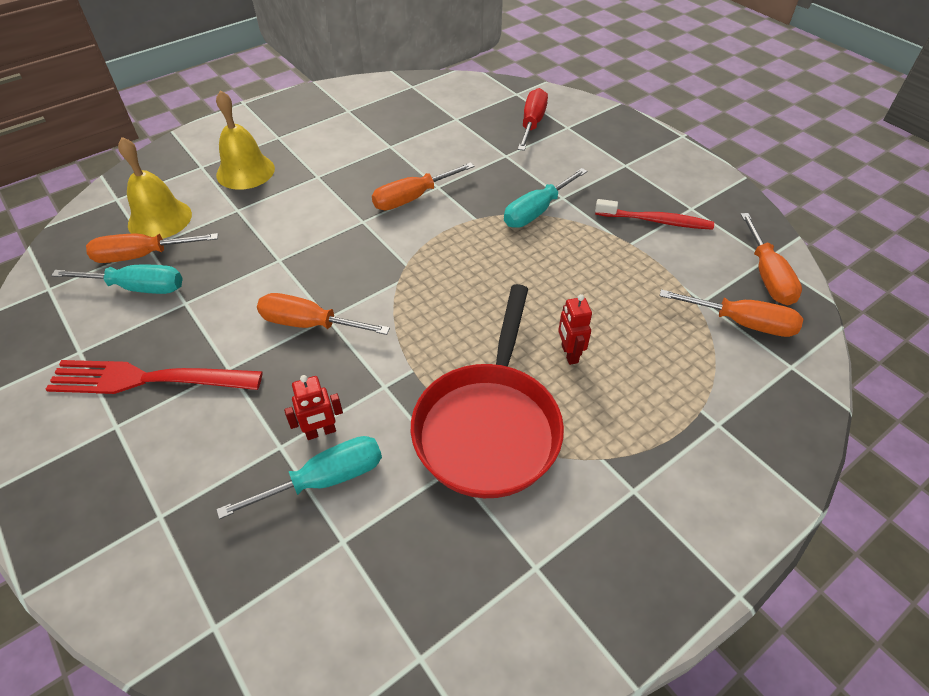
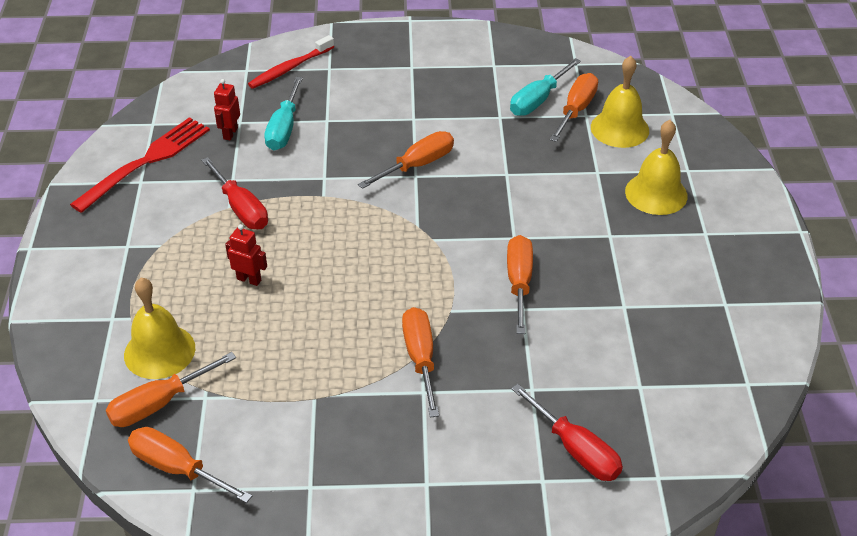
camera: 125 degrees right, 5 degrees down
(148, 379) = (438, 85): red fork -> red fork (146, 162)
(321, 432) = (318, 138): red robot -> red robot (230, 133)
(489, 426) = (241, 208): red pan -> red screwdriver
(536, 211) = (420, 358): turquoise screwdriver -> orange screwdriver
(656, 221) = (322, 440): red toothbrush -> red toothbrush (290, 68)
(704, 360) = (159, 351): none -> yellow bell

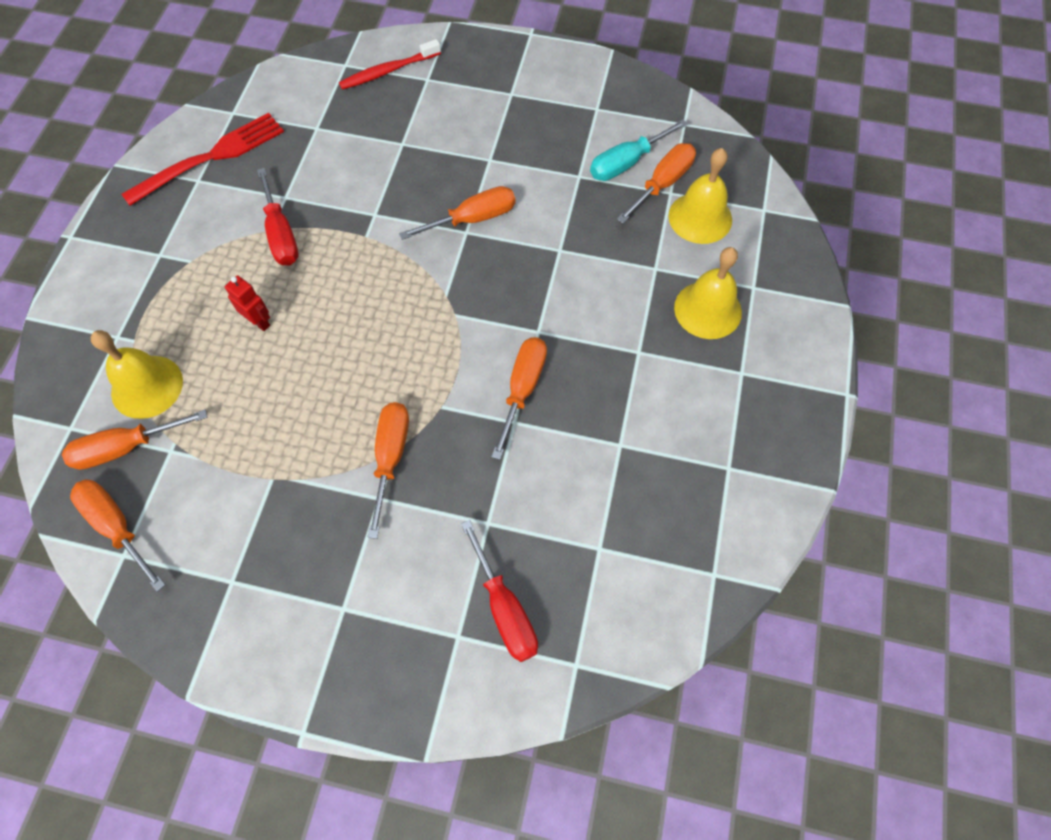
camera: 15 degrees right, 20 degrees up
(230, 133) = (302, 140): red robot -> none
(284, 128) = (356, 145): turquoise screwdriver -> none

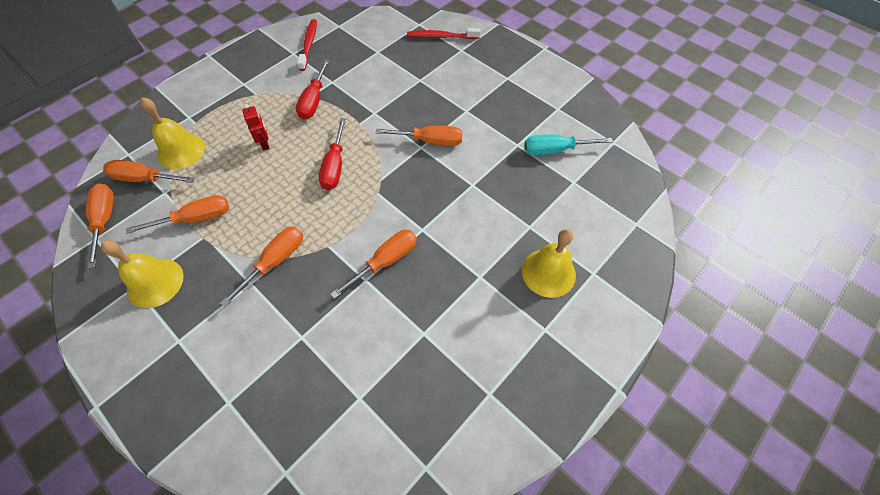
camera: 30 degrees right, 5 degrees down
(210, 158) = (309, 44): red fork -> red toothbrush
(504, 608) = (269, 402): red screwdriver -> red screwdriver (335, 166)
(662, 184) = (571, 174): orange screwdriver -> orange screwdriver (196, 218)
(700, 217) = (584, 208): yellow bell -> yellow bell (155, 282)

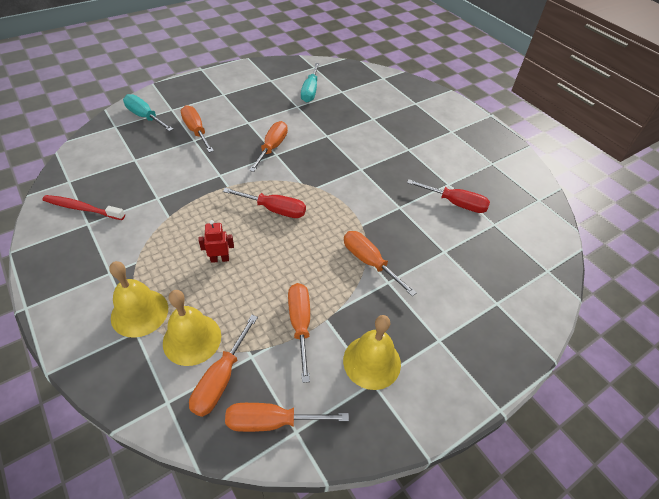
camera: 80 degrees left, 10 degrees down
(314, 101) = (178, 214): red screwdriver -> red screwdriver (455, 203)
(385, 261) = (385, 193): orange screwdriver -> orange screwdriver (196, 131)
(441, 37) = (145, 117): red toothbrush -> turquoise screwdriver
(548, 272) = (411, 119): yellow bell -> yellow bell (139, 312)

